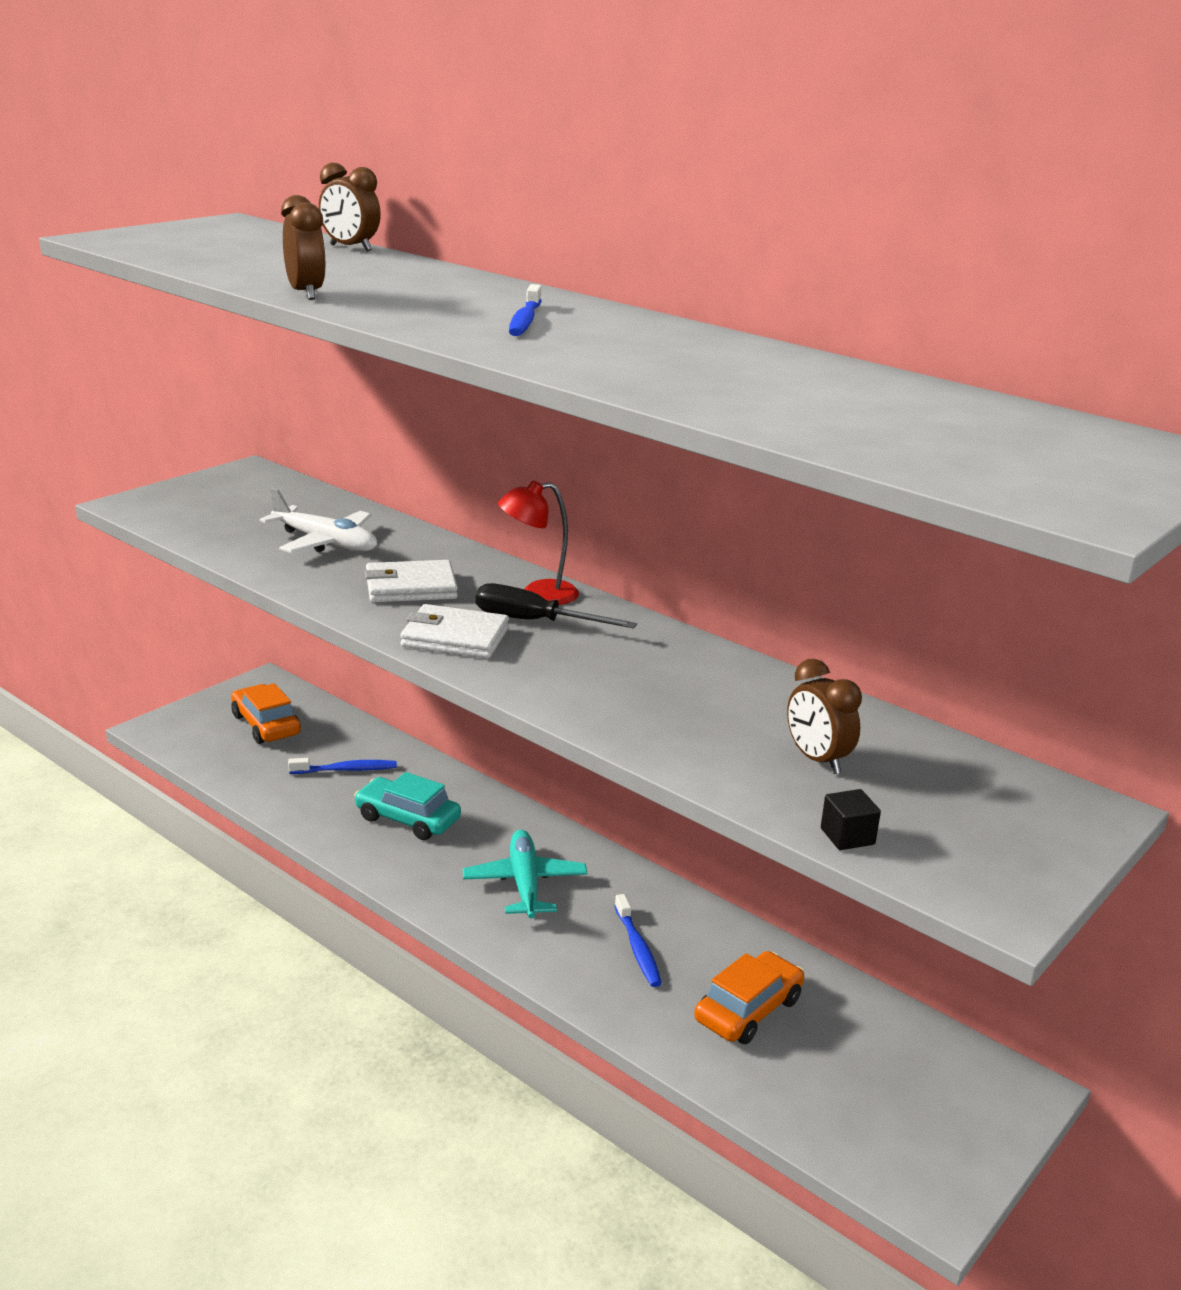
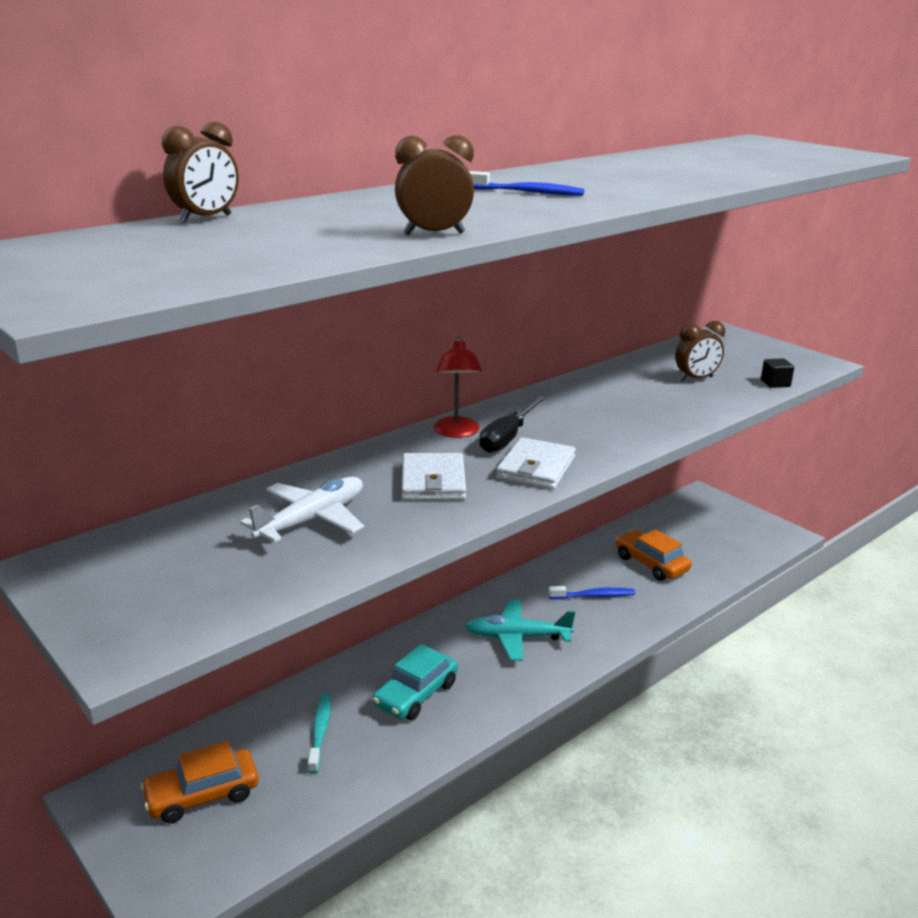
camera: 80 degrees left, 0 degrees up
(346, 770) = (320, 732): blue toothbrush -> turquoise toothbrush

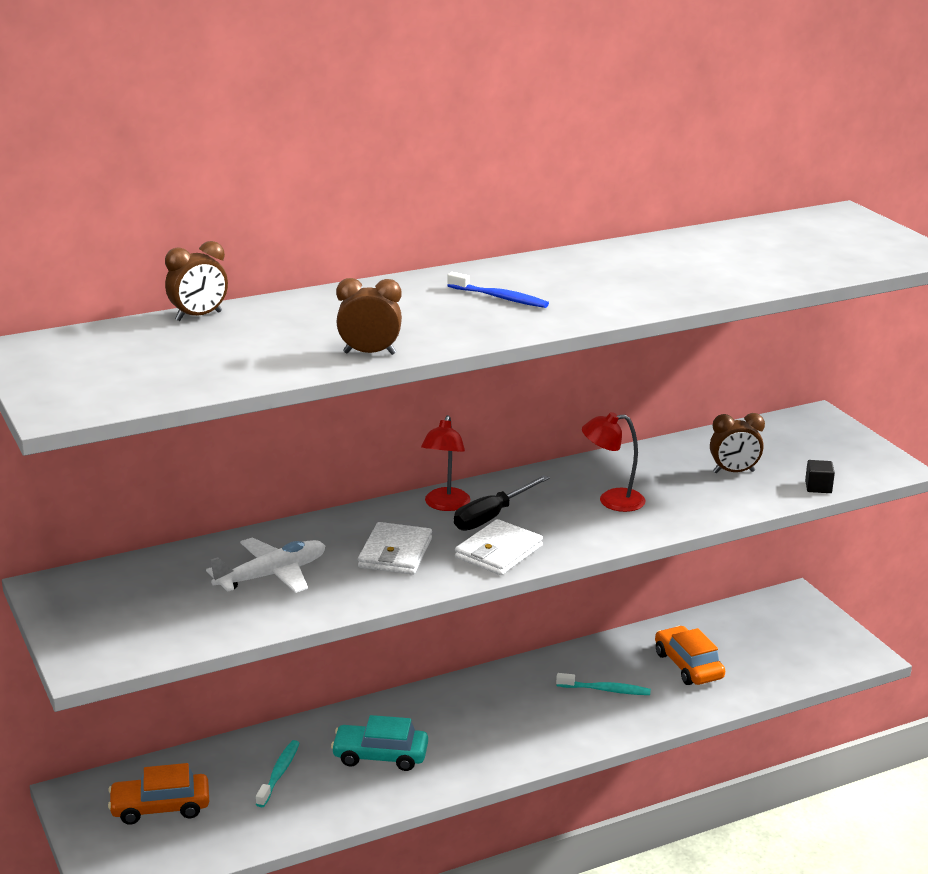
camera: 15 degrees right, 0 degrees up
(416, 694) = (380, 756): turquoise car -> turquoise car turned 45 degrees clockwise
(517, 637) = (504, 719): turquoise plane -> none
(593, 596) = (605, 690): blue toothbrush -> turquoise toothbrush
(609, 412) = (612, 500): none -> red lamp

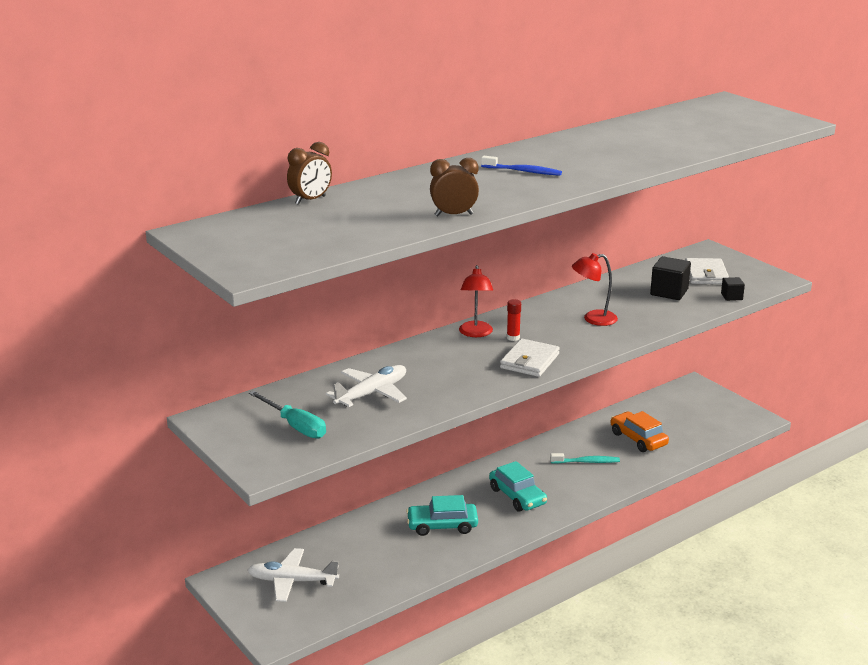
camera: 10 degrees left, 0 degrees up
(153, 609) = (295, 426): none -> turquoise screwdriver
(160, 807) = (292, 581): orange car -> white plane
(279, 773) = (372, 547): turquoise toothbrush -> none
(395, 553) = (455, 369): white wallet -> white wallet (706, 274)
(492, 516) = (513, 338): black screwdriver -> red glue stick
(494, 727) = (517, 496): none -> turquoise car
(733, 472) = (669, 292): brown clock -> black cube

